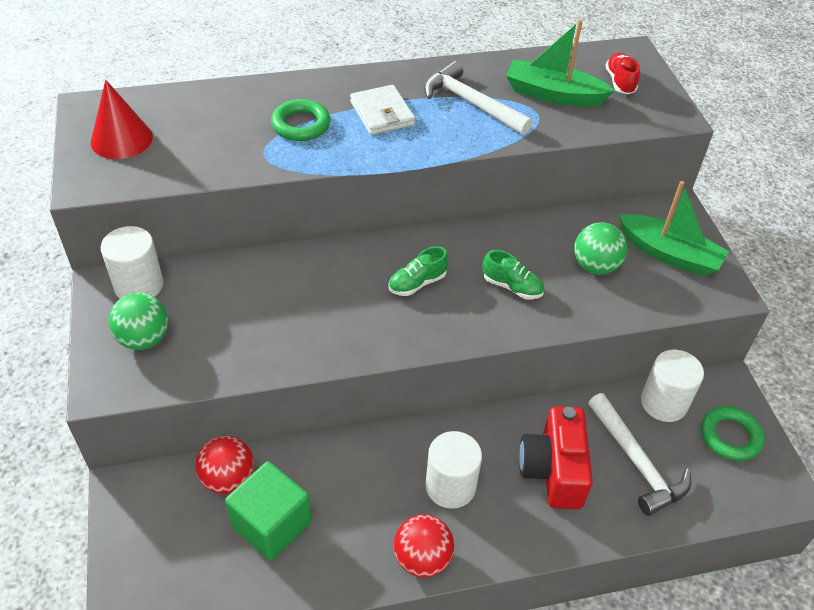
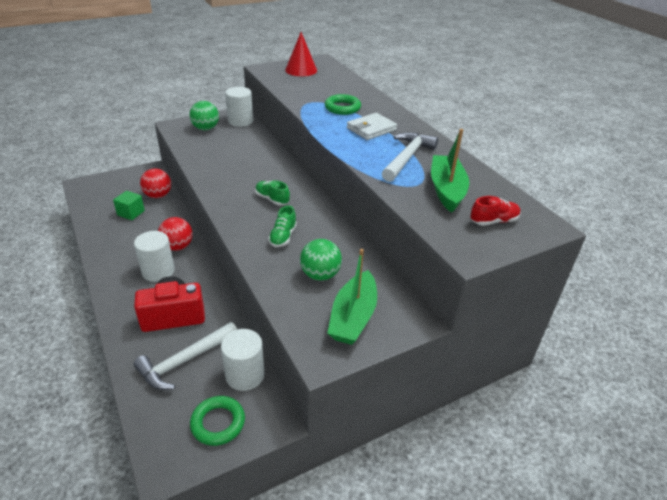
camera: 75 degrees right, 10 degrees down
(271, 524) = (131, 213): green cube -> green cube, size x0.63
(422, 558) = (108, 266): red ball -> red ball (177, 247)

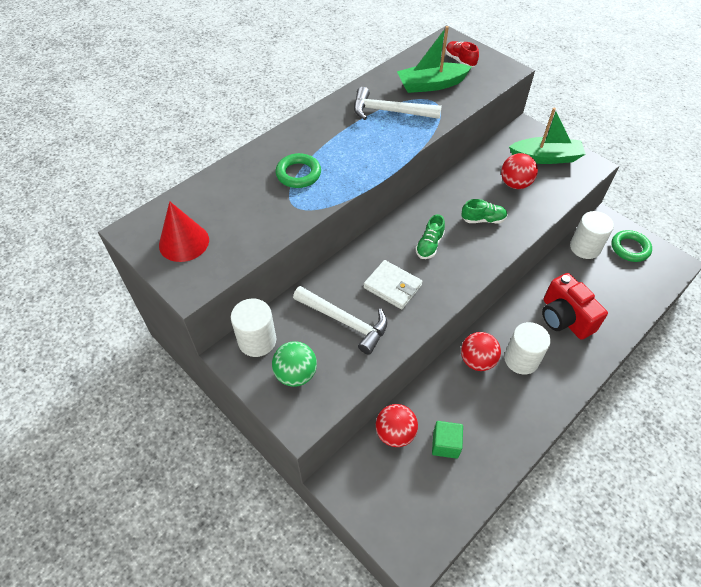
camera: 105 degrees left, 15 degrees up
(185, 361) = (599, 288): white hammer -> white hammer (344, 321)
(320, 275) = (515, 184): green ball -> red ball
(371, 129) = (342, 143): white wallet -> white wallet (392, 286)

